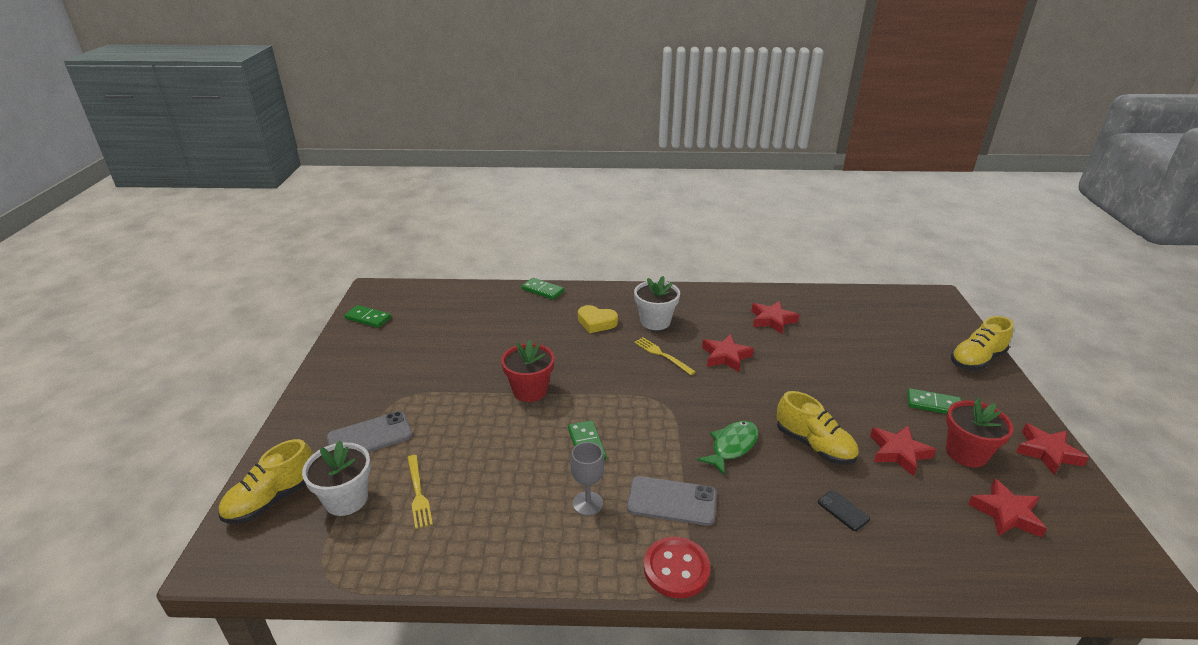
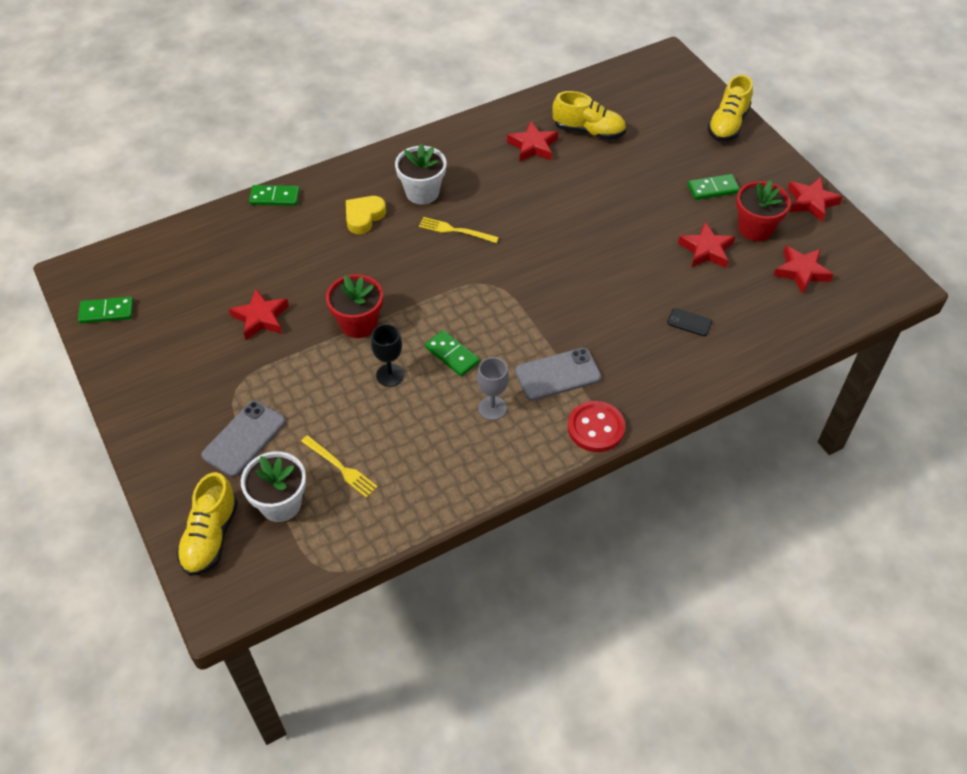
camera: 30 degrees left, 20 degrees up
(522, 438) = (390, 375): none -> black goblet
(596, 322) = (364, 217): yellow heart -> yellow heart turned 135 degrees clockwise
(726, 356) = (515, 208): red star -> red star (261, 318)
(732, 446) = (575, 302): green fish -> none
(814, 445) = (639, 272): yellow shoe -> yellow shoe (588, 131)

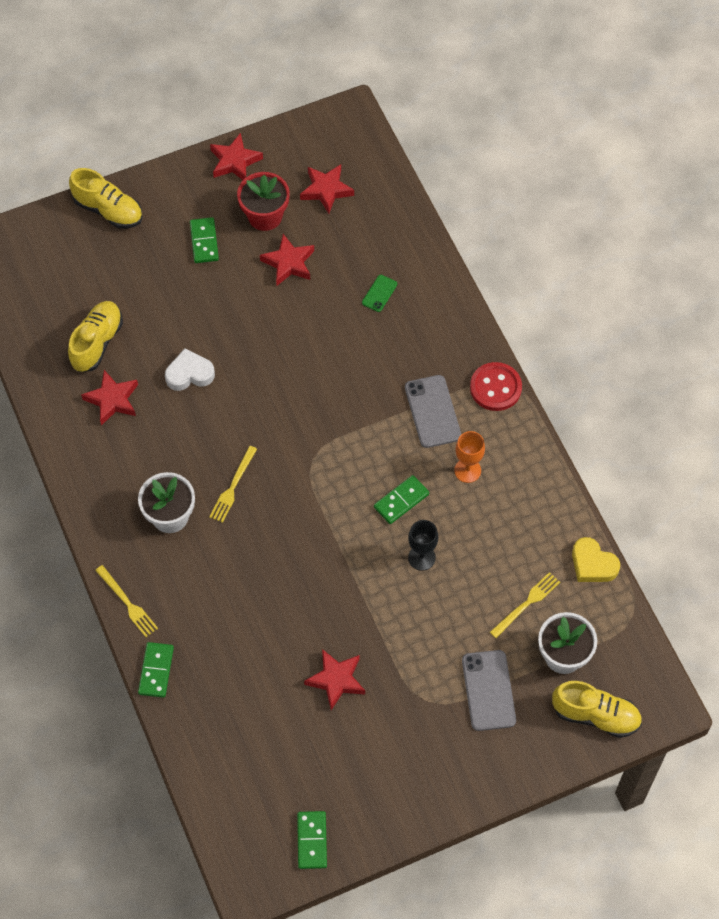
camera: 85 degrees left, 10 degrees up
(244, 439) = (488, 690): grey phone -> grey phone turned 45 degrees clockwise
(338, 174) = (127, 603): none -> yellow fork
(358, 323) = (353, 585): red flower pot -> none
(364, 217) = (200, 577): yellow heart -> yellow heart (593, 564)
(492, 408) = (467, 470): grey goblet -> orange goblet
(568, 192) = (189, 374): none -> white heart
(689, 322) = (379, 293): black phone -> green phone

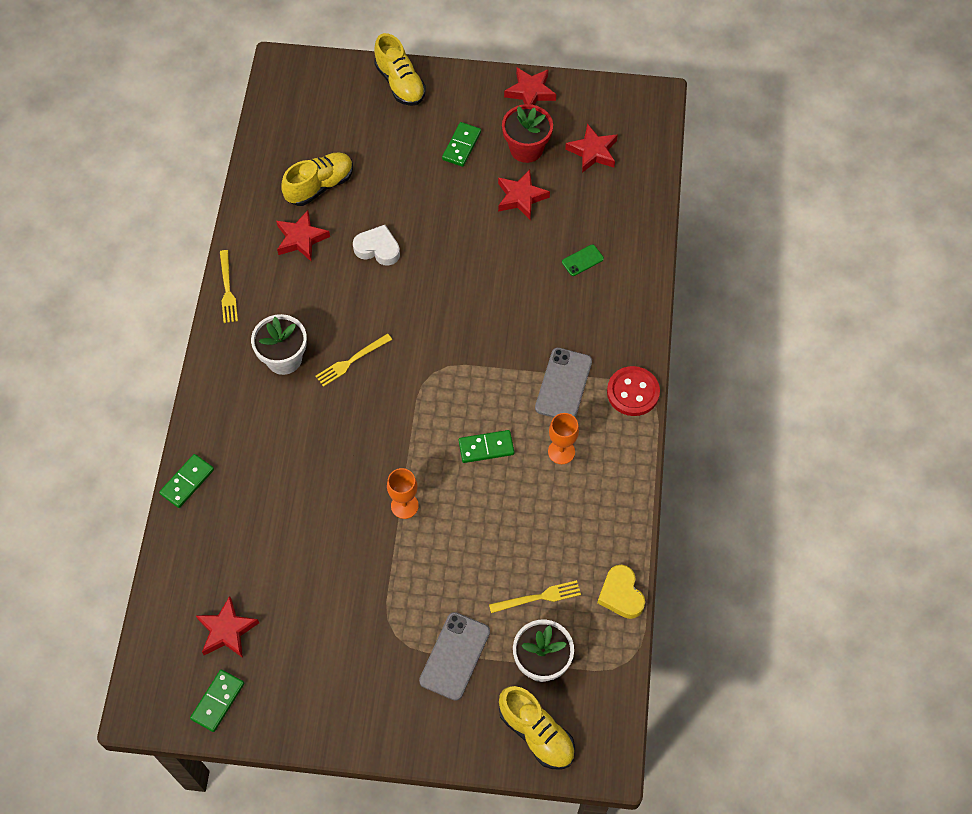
camera: 30 degrees right, 0 degrees up
(127, 603) = (202, 413): yellow fork -> yellow fork (227, 289)
(336, 680) = (329, 573): red star -> red star (227, 630)
(363, 588) = (404, 506): none -> orange goblet
(421, 557) = (472, 506): black goblet -> none

